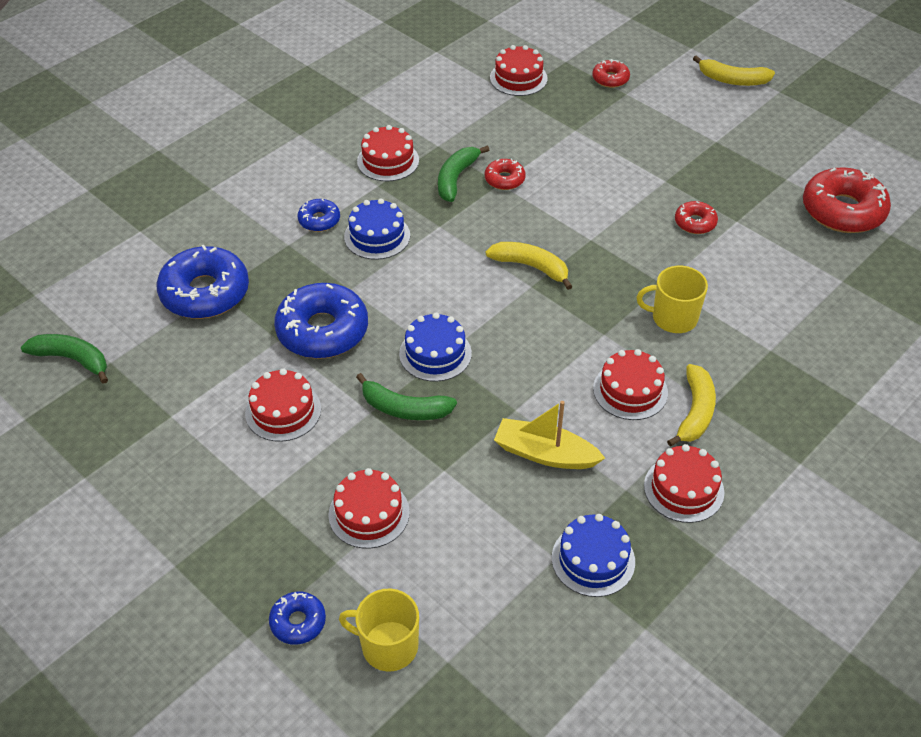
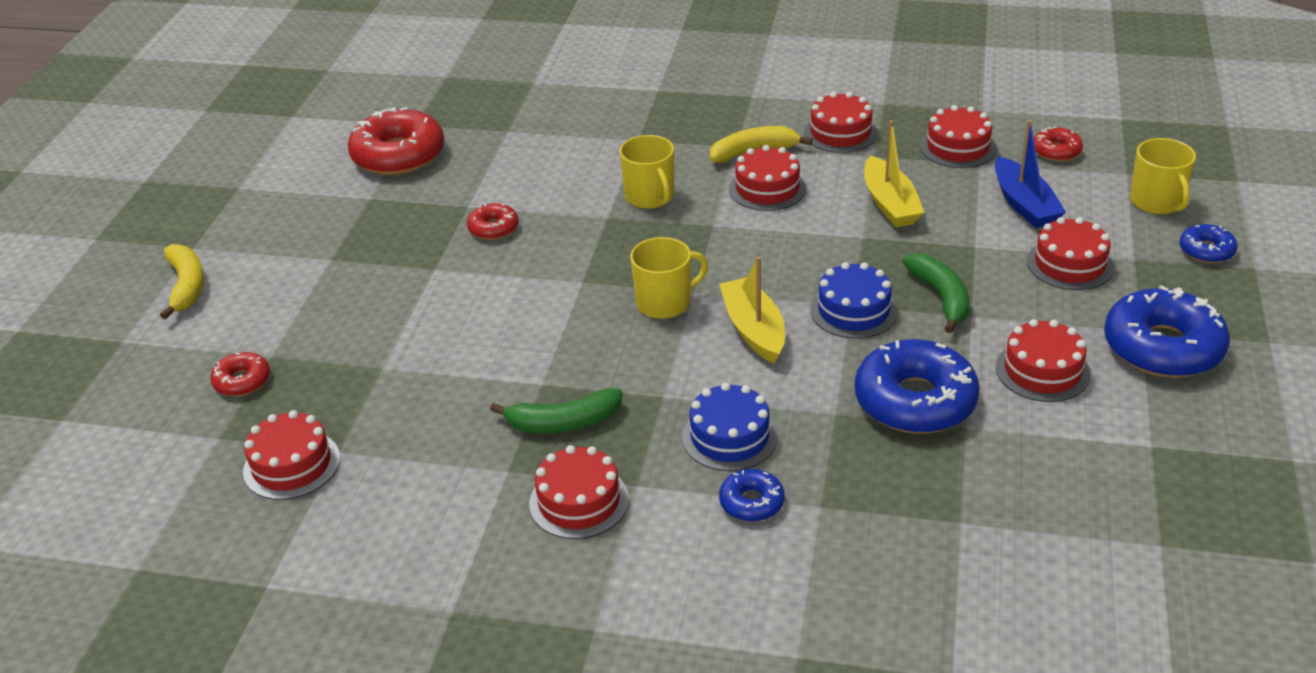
camera: 120 degrees left, 10 degrees down
(72, 359) = (1201, 582): green banana -> none
(205, 293) = (974, 531): blue donut -> blue donut (1162, 347)
(463, 294) = (753, 329): none -> yellow boat
(468, 543) = (1024, 204): none -> blue boat
(504, 179) = (531, 383): red donut -> red donut (1056, 151)
(531, 267) = (665, 302): yellow banana -> yellow mug
(593, 559) = (958, 147): blue cake -> red cake

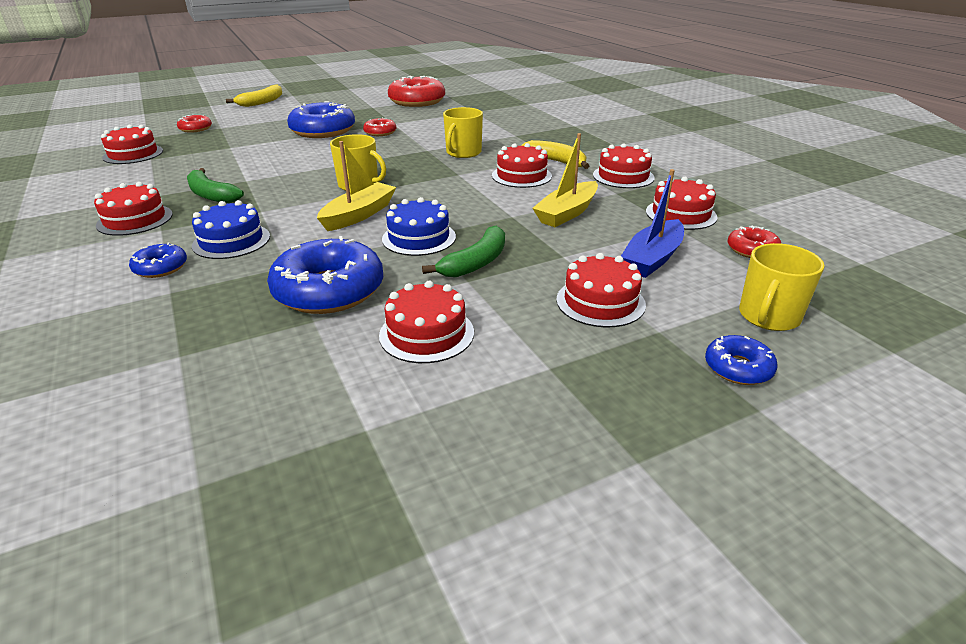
camera: 50 degrees right, 5 degrees down
(1162, 347) = (537, 389): blue donut -> blue donut (323, 131)

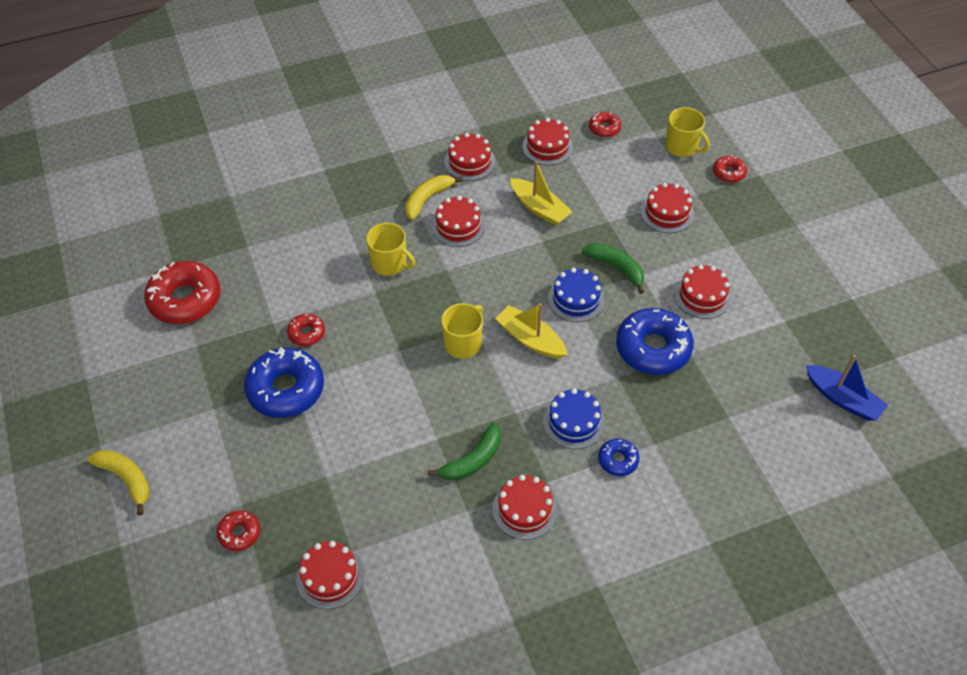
camera: 85 degrees left, 20 degrees up
(652, 259) = (614, 177): blue boat -> blue boat (842, 399)
(738, 368) = (728, 173): blue donut -> red donut

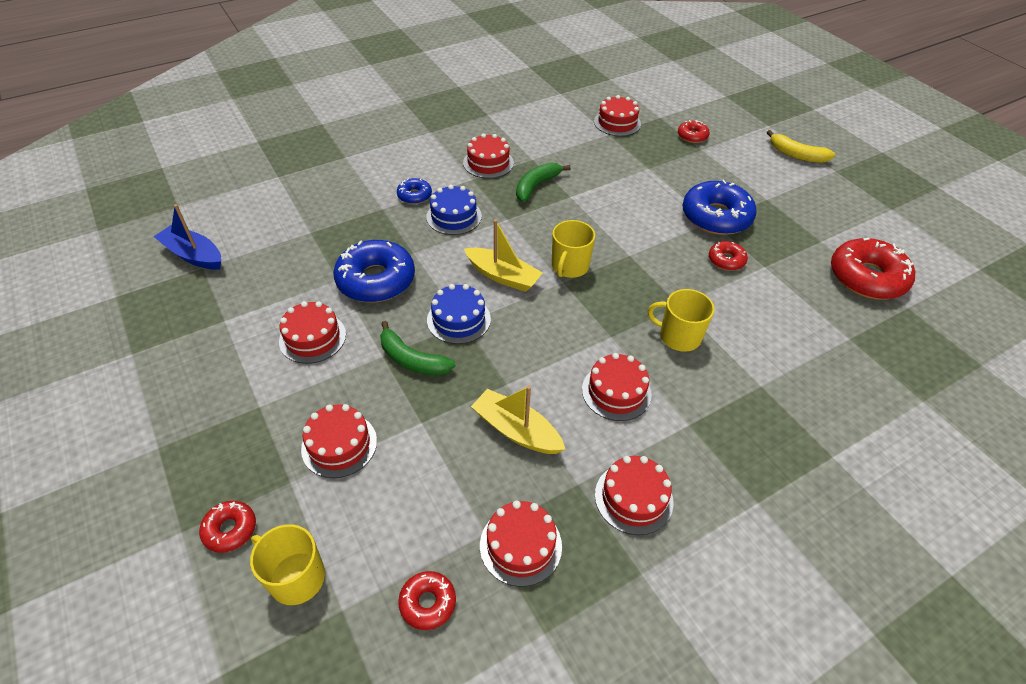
camera: 170 degrees right, 5 degrees down
(427, 199) = (670, 426): yellow banana -> none

